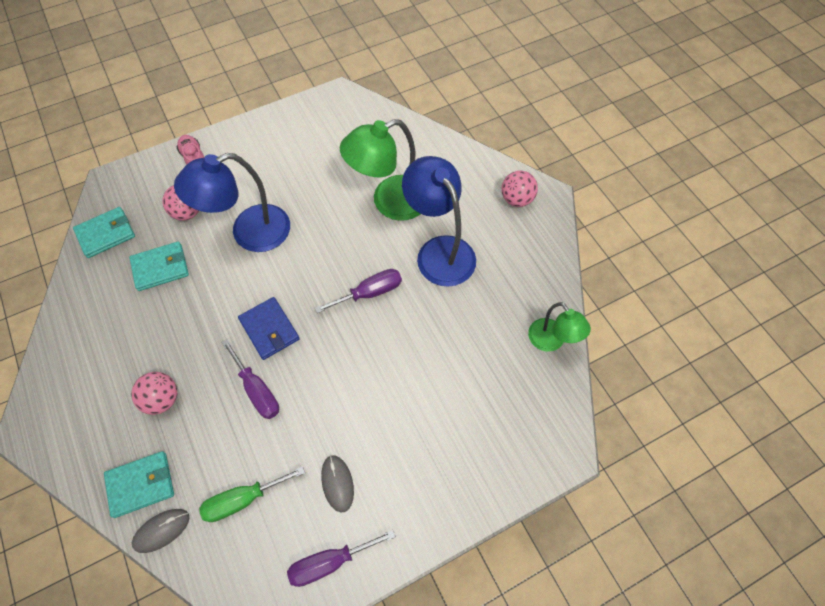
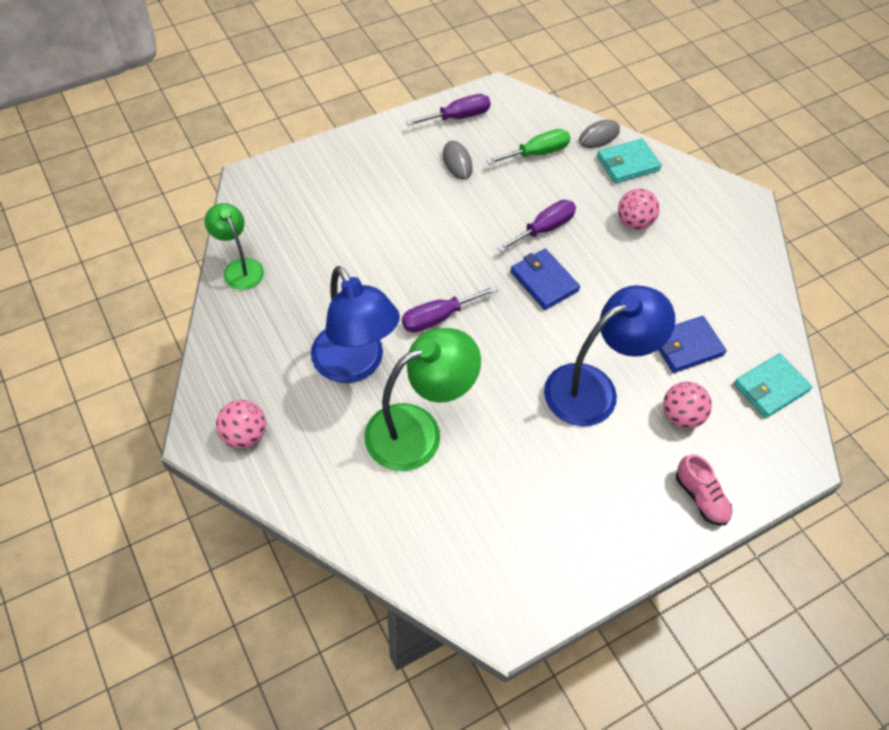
camera: 175 degrees right, 5 degrees down
(160, 268) = (686, 346): turquoise wallet -> blue wallet
(257, 390) = (544, 229): purple screwdriver -> purple screwdriver turned 90 degrees clockwise

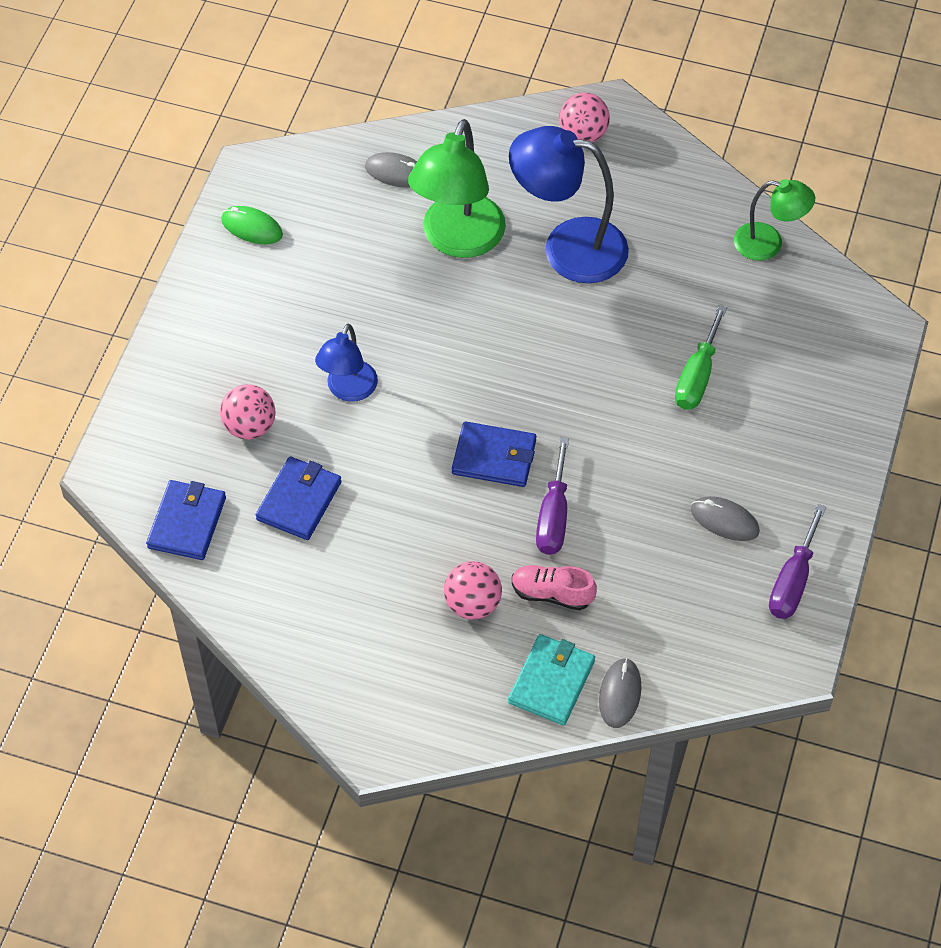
camera: 140 degrees right, 0 degrees up
(402, 521) = (396, 172): none -> grey mouse
(438, 317) = (549, 342): purple screwdriver -> none
(537, 153) = (659, 607): green screwdriver -> green screwdriver (697, 376)
(552, 569) = (252, 227): none -> green mouse
(594, 388) = (348, 390): blue lamp -> blue lamp, size x0.58
(700, 497) = (177, 369): pink shoe -> pink shoe (552, 593)
(770, 387) = (187, 522): turquoise wallet -> blue wallet

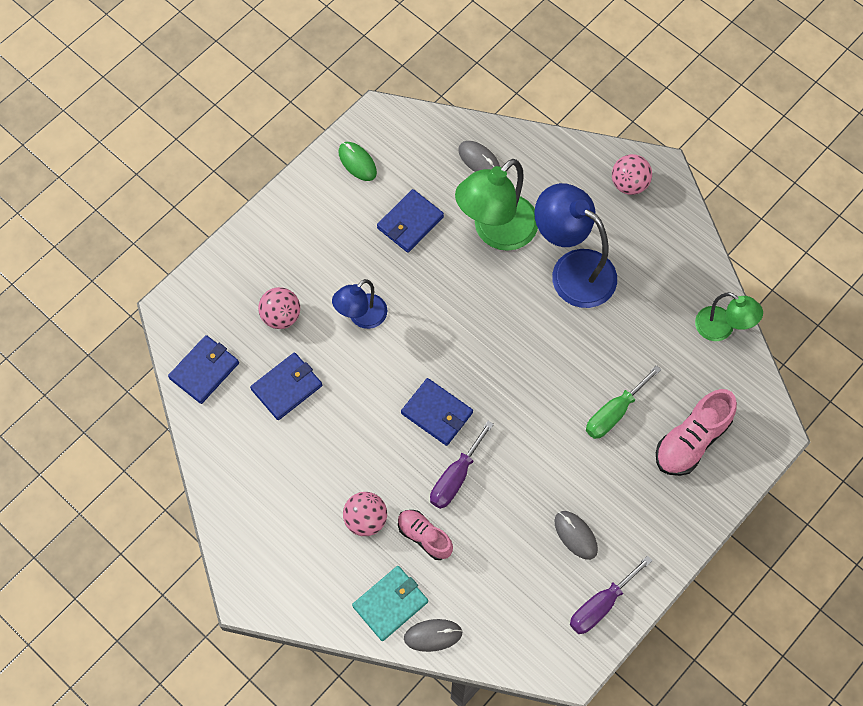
camera: 25 degrees right, 10 degrees up
(351, 268) = (410, 223): none -> blue wallet
(620, 694) = (433, 635): grey mouse -> grey mouse turned 45 degrees clockwise
(799, 370) = (691, 440): none -> pink shoe

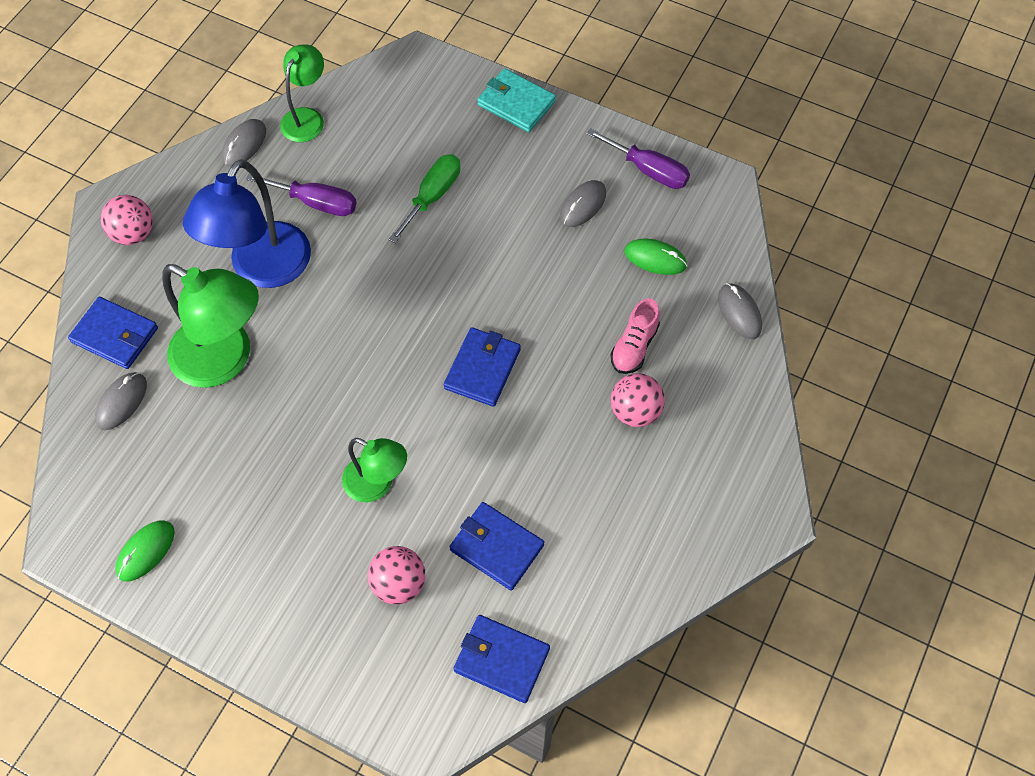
camera: 105 degrees left, 5 degrees down
(362, 317) = (377, 484): blue lamp -> green lamp
(390, 603) = (721, 362): turquoise wallet -> turquoise wallet (516, 103)
(410, 223) = (229, 461): blue wallet -> blue wallet (115, 335)
(455, 477) = (555, 331): purple screwdriver -> purple screwdriver (316, 202)
(505, 581) = (655, 258): none -> green mouse
(614, 413) = (432, 196): green screwdriver -> green screwdriver turned 90 degrees counterclockwise
(691, 440) = (444, 124): pink shoe -> none
(702, 276) = (244, 144): none -> grey mouse

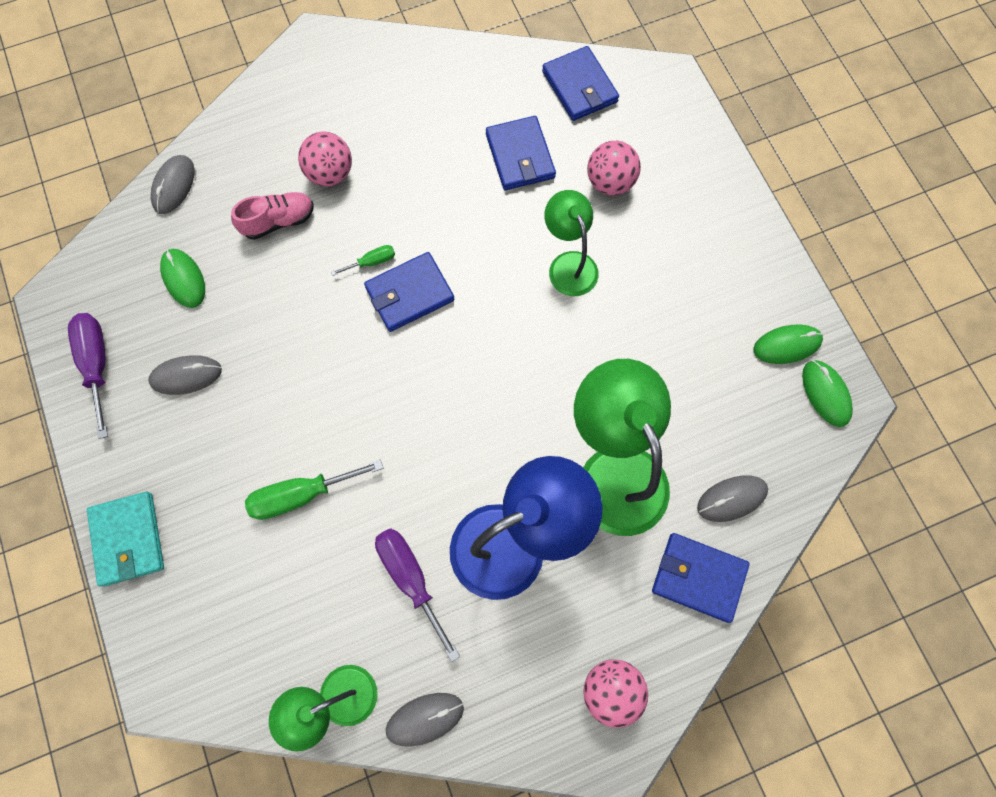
camera: 140 degrees left, 10 degrees up
(89, 534) = (825, 394): none -> green mouse
(115, 335) = (698, 577): blue wallet -> blue wallet turned 45 degrees counterclockwise
(533, 370) = (372, 262): none -> green screwdriver

